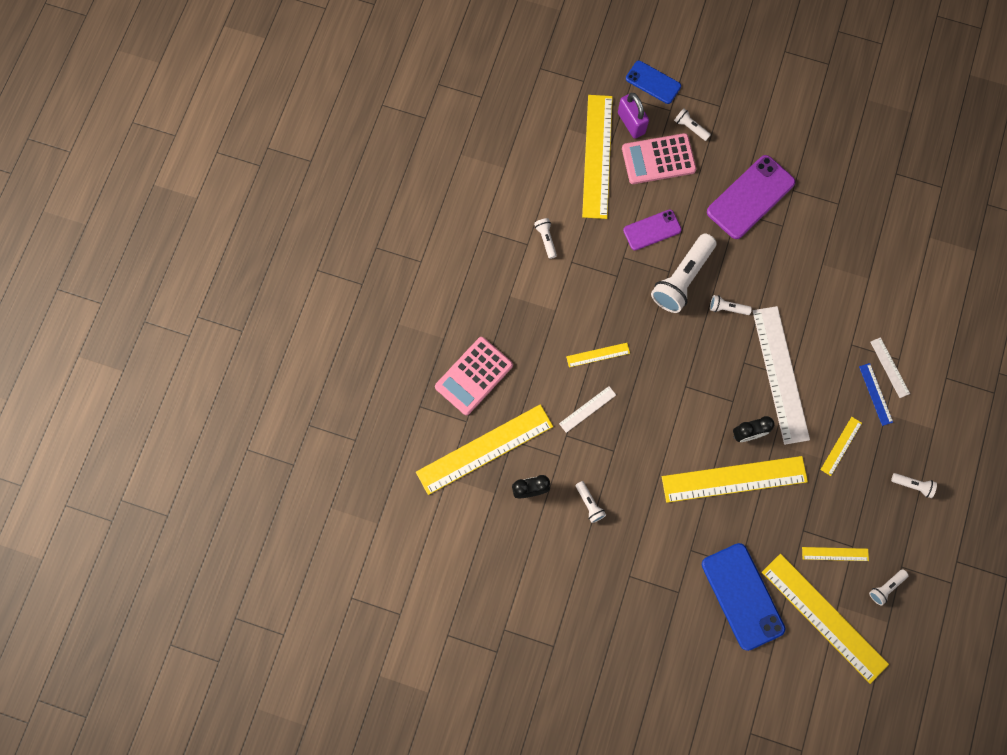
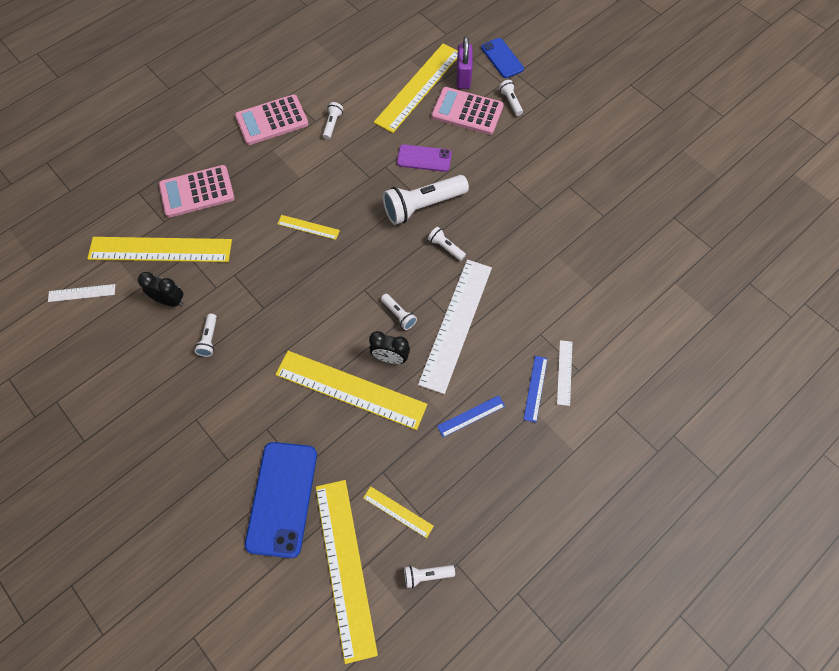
camera: 30 degrees right, 10 degrees down
(487, 265) = (272, 120): none -> pink calculator
(587, 409) = (267, 263): white ruler -> white ruler (82, 293)
(750, 197) = (526, 174): purple phone -> none
(841, 446) = (471, 416): yellow ruler -> blue ruler
(913, 485) = (518, 492): white flashlight -> white flashlight (399, 315)

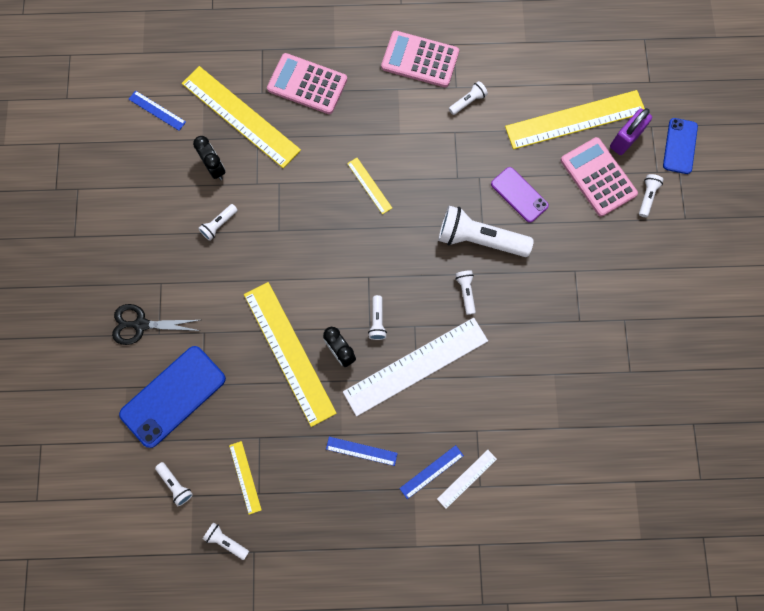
camera: 40 degrees right, 10 degrees up
(82, 293) = (157, 110): white ruler -> blue ruler
(205, 464) = (141, 324): none -> black scissors
(345, 567) = (175, 484): yellow ruler -> white flashlight

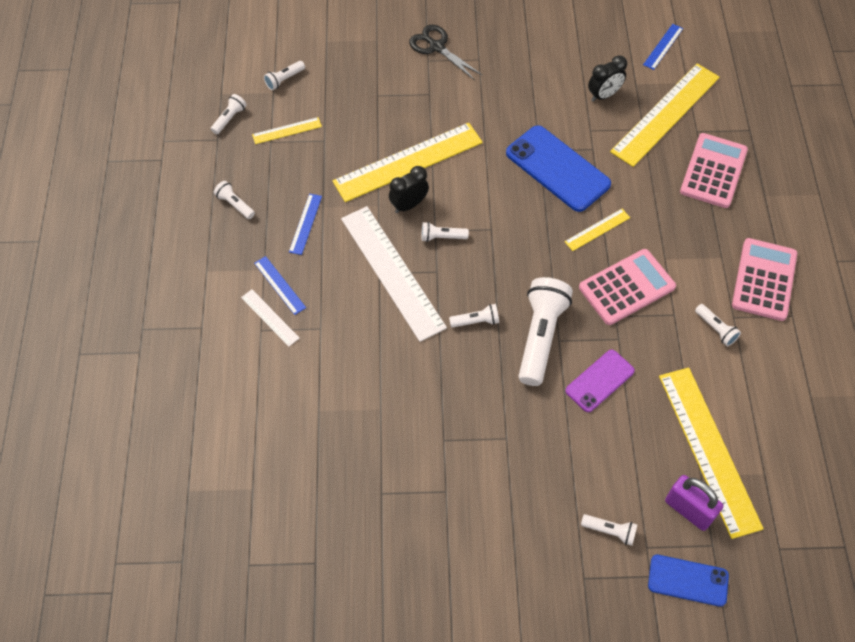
camera: 90 degrees right, 15 degrees down
(141, 324) = (437, 47): black scissors -> black scissors turned 45 degrees counterclockwise
(173, 396) = (367, 74): blue phone -> blue phone (557, 169)
(219, 225) = (542, 101): white flashlight -> white flashlight (235, 204)
(598, 177) = (631, 472): pink calculator -> pink calculator (626, 287)

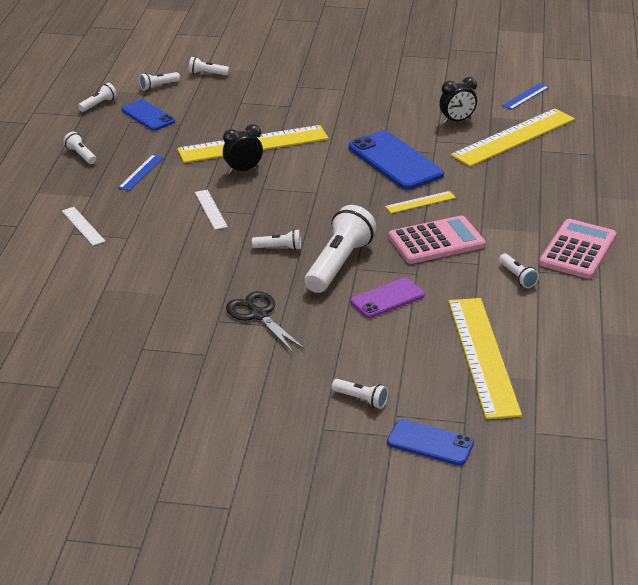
camera: 10 degrees right, 25 degrees down
(279, 285) = (101, 207): blue ruler -> none
(287, 130) = (148, 116): yellow ruler -> blue phone
(392, 272) = (211, 209): white ruler -> white ruler, size x0.45
(437, 47) = (308, 79): black scissors -> black scissors (258, 315)
(442, 237) = (267, 192): white flashlight -> white flashlight (207, 74)
(688, 510) = (448, 394): purple padlock -> none
(713, 171) = (549, 176): pink calculator -> none

